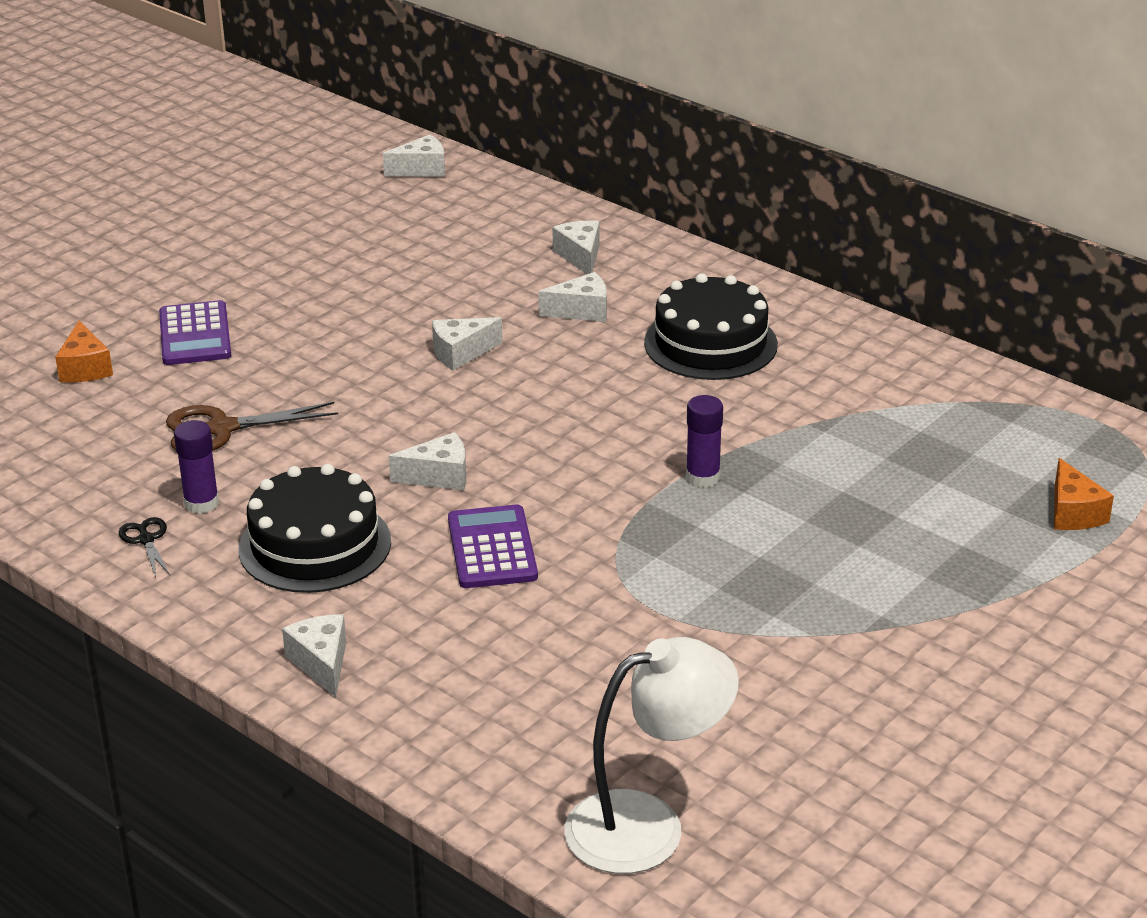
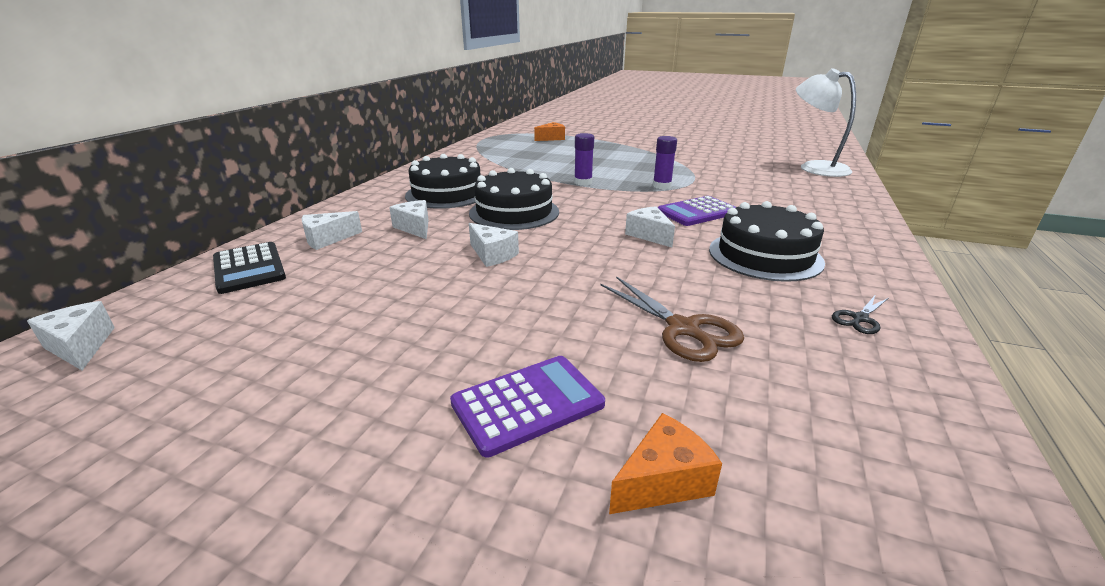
camera: 110 degrees left, 5 degrees down
(201, 503) = (786, 308): purple glue stick -> purple glue stick (662, 186)
(321, 663) = (850, 232): white cheese -> none
(527, 219) = (249, 268): none -> black calculator
(594, 388) = (514, 212): none -> black cake

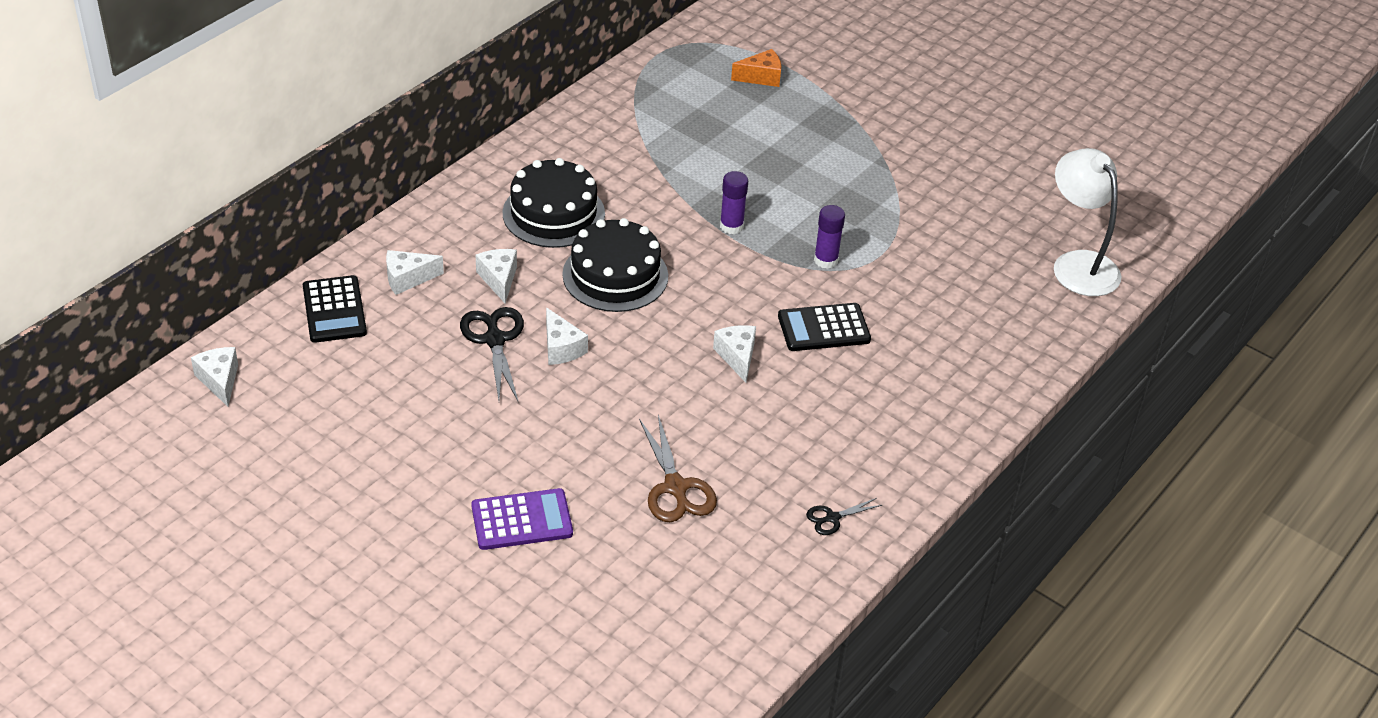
camera: 15 degrees right, 15 degrees up
(425, 260) = (494, 339): none -> black scissors
(663, 481) = (576, 592): orange cheese -> none
(697, 212) = (823, 328): purple calculator -> black calculator
(765, 255) = (829, 420): black cake -> none

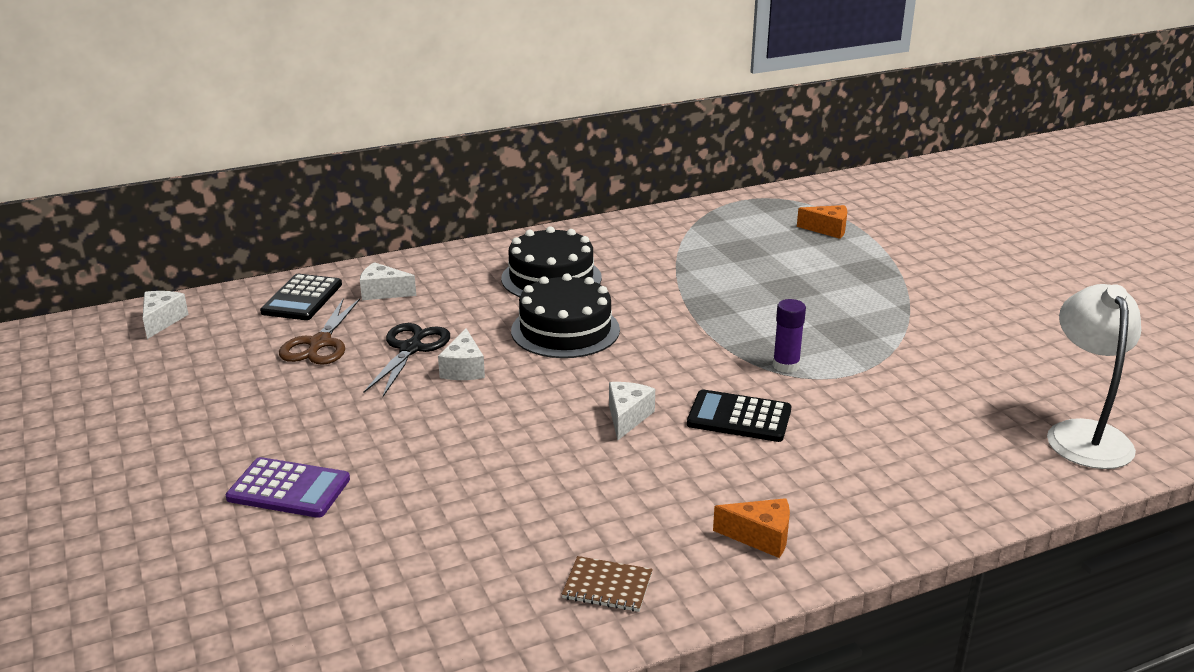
camera: 30 degrees right, 15 degrees down
(499, 279) = (458, 310): white cheese -> none
(676, 487) = (463, 507): brown scissors -> brown scissors (320, 343)
(731, 226) = (709, 320): purple glue stick -> none
(832, 518) = (607, 586): black scissors -> brown notebook
(909, 438) = (760, 537): none -> orange cheese

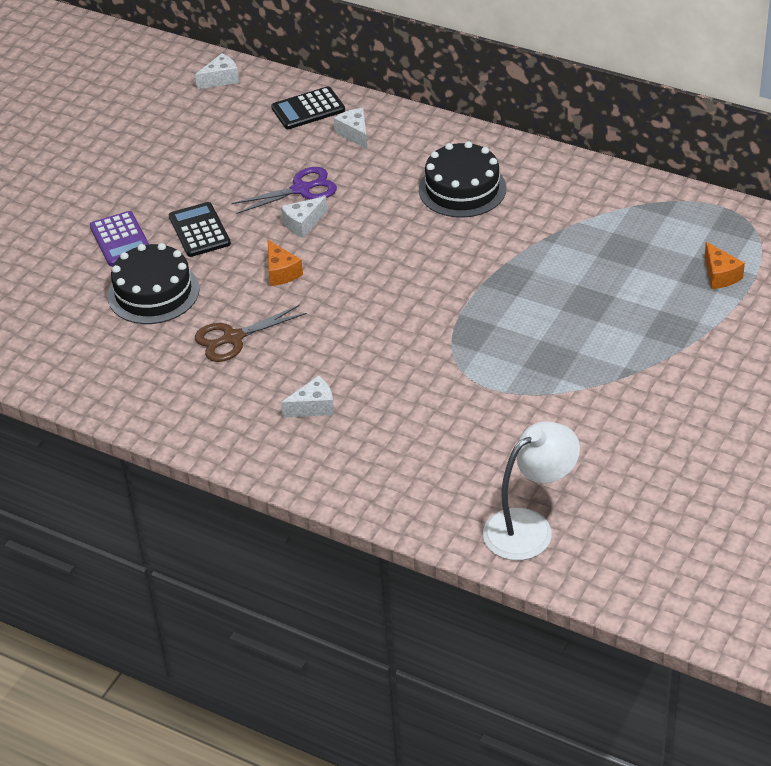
camera: 55 degrees right, 15 degrees up
(320, 343) = (266, 152): brown scissors -> brown scissors (233, 338)
(411, 348) = (301, 189): black scissors -> purple scissors
(565, 330) = (398, 235): black cake -> black cake (153, 292)
(607, 586) = (155, 397): brown notebook -> none
(627, 417) = (323, 318): white cheese -> white cheese (313, 407)
(739, 417) = (375, 364): black calculator -> black calculator (199, 230)
(760, 537) = (256, 432): orange cheese -> orange cheese (281, 272)
(786, 365) = (466, 353): purple glue stick -> none

